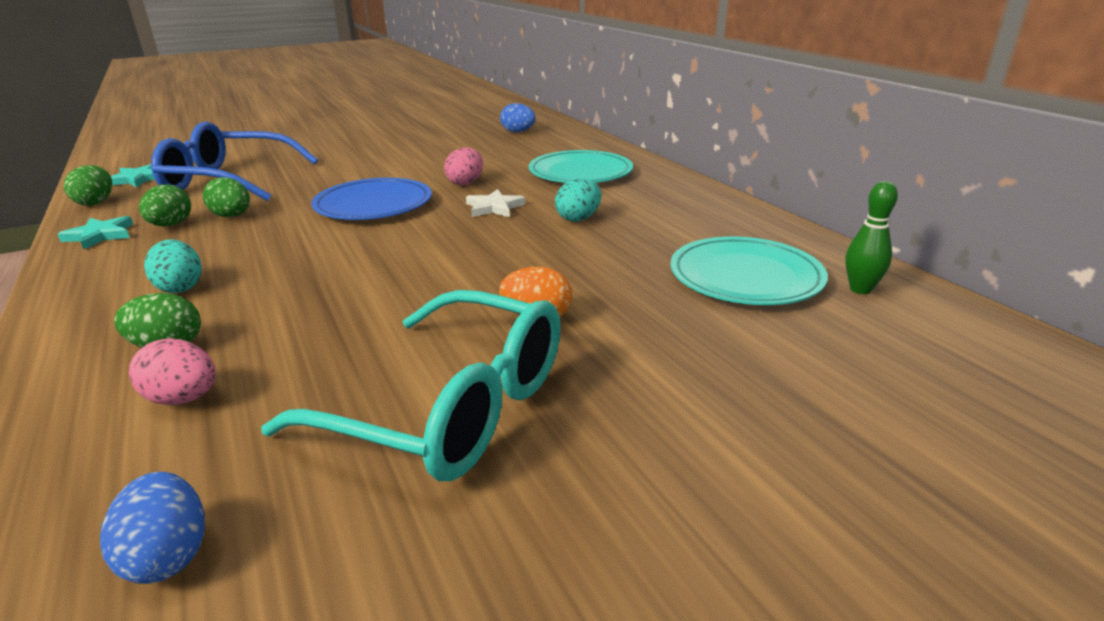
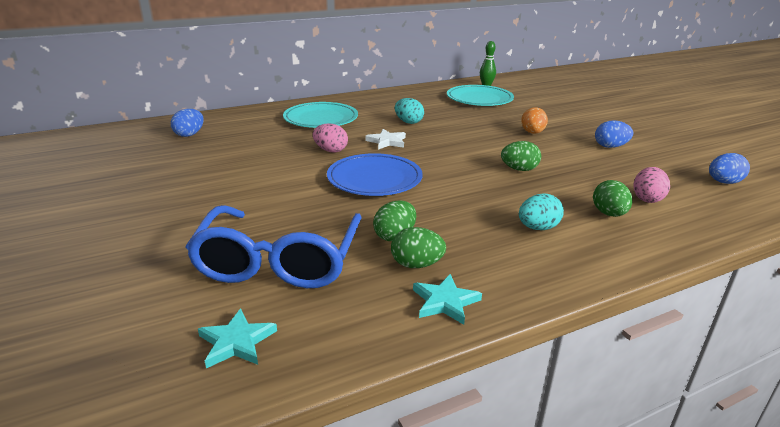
camera: 90 degrees left, 0 degrees up
(96, 202) = (334, 347): green egg -> green egg (519, 169)
(450, 407) = (610, 146): turquoise glasses -> blue egg

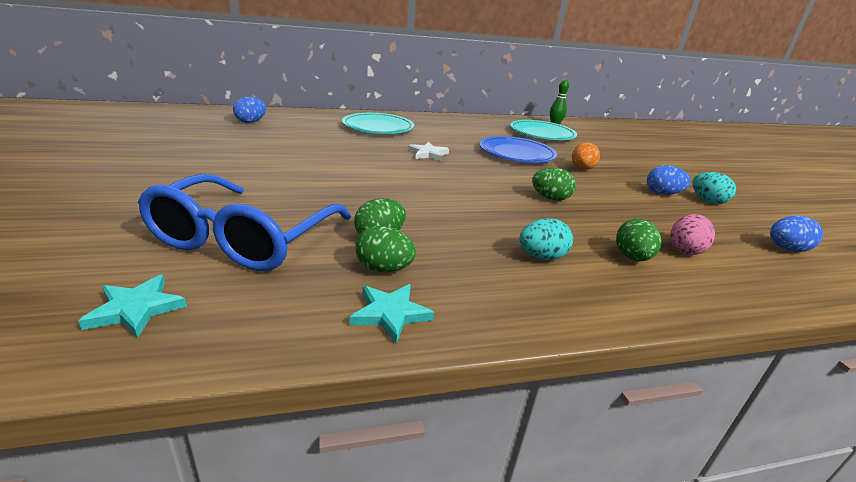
camera: 10 degrees right, 0 degrees up
(330, 150) = (368, 153): pink egg -> none
(374, 179) = (394, 182): blue plate -> blue plate (516, 153)
(408, 122) = (460, 142): turquoise egg -> turquoise egg (707, 201)

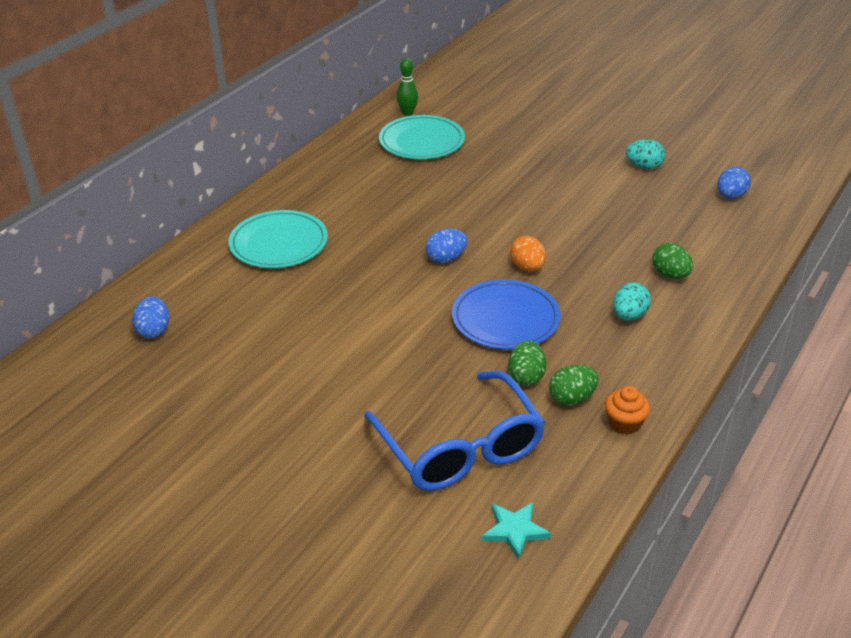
camera: 40 degrees left, 10 degrees up
(390, 314) = (624, 423): turquoise star -> orange cupcake
(428, 154) = (393, 254): white star -> none
(516, 153) = (451, 196): blue plate -> blue plate (505, 319)
(550, 198) = (556, 246): green egg -> none
(582, 169) = (524, 183): orange egg -> orange egg (527, 267)
(662, 194) = (610, 179): blue egg -> blue egg (446, 258)
(685, 250) = (686, 243): pink egg -> none

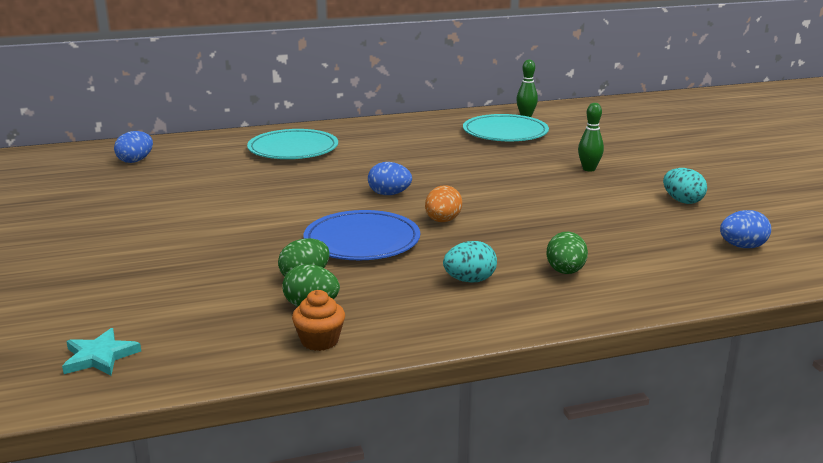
camera: 40 degrees right, 15 degrees down
(460, 447) = (172, 293): blue glasses -> none
(542, 159) = (589, 169): none -> green bowling pin

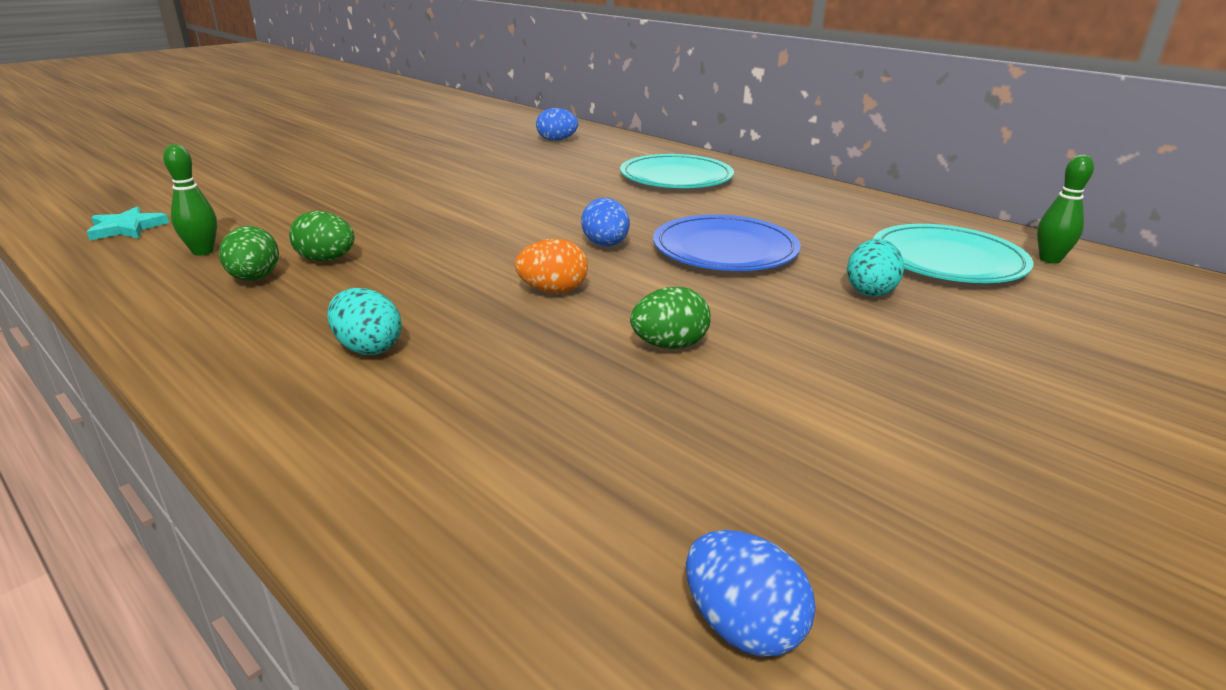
camera: 60 degrees right, 5 degrees up
(319, 341) = (166, 302): orange cupcake -> none
(362, 241) = (447, 263): blue plate -> blue plate (725, 250)
(565, 272) = (443, 415): green egg -> green egg (669, 345)
(589, 169) = (912, 353): green bowling pin -> green bowling pin (203, 251)
(682, 201) = (907, 485): turquoise egg -> turquoise egg (870, 291)

